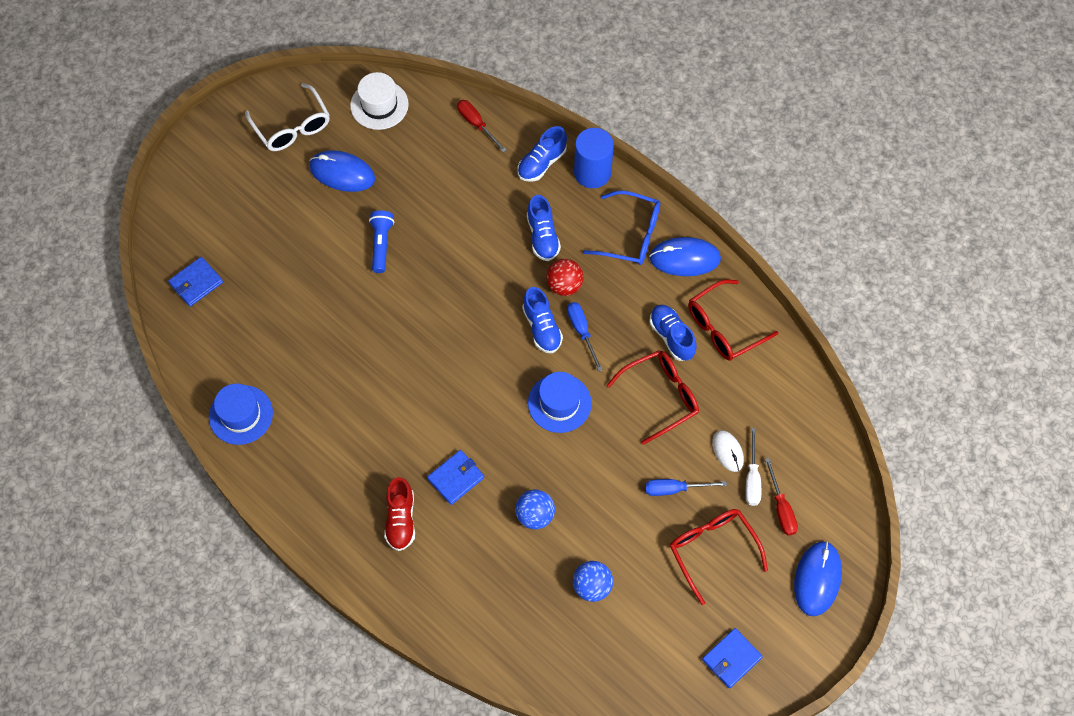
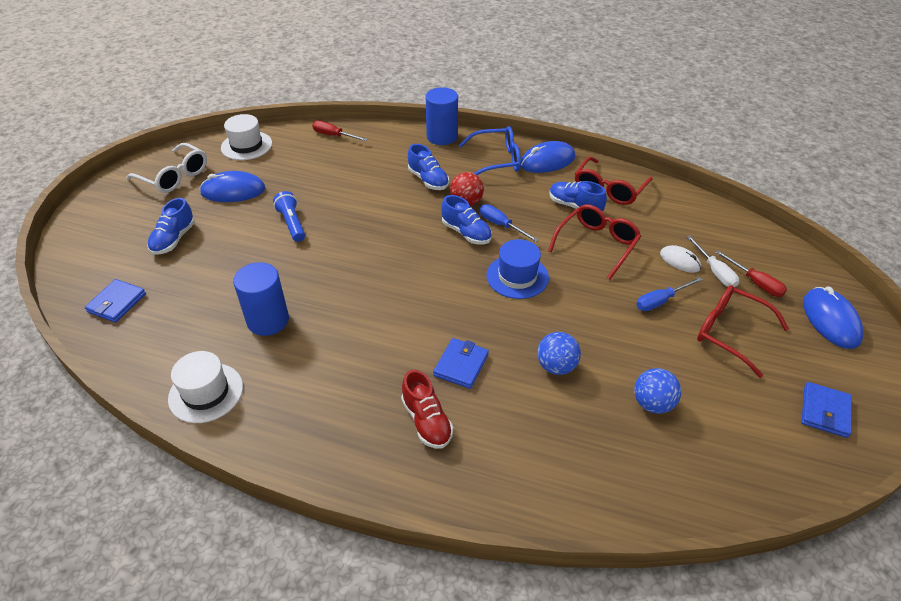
camera: 25 degrees left, 20 degrees down
(241, 415) = (206, 393): blue hat -> white hat
(315, 359) = (268, 320): none -> blue cylinder
(541, 163) = (399, 142): blue shoe -> blue shoe (174, 239)

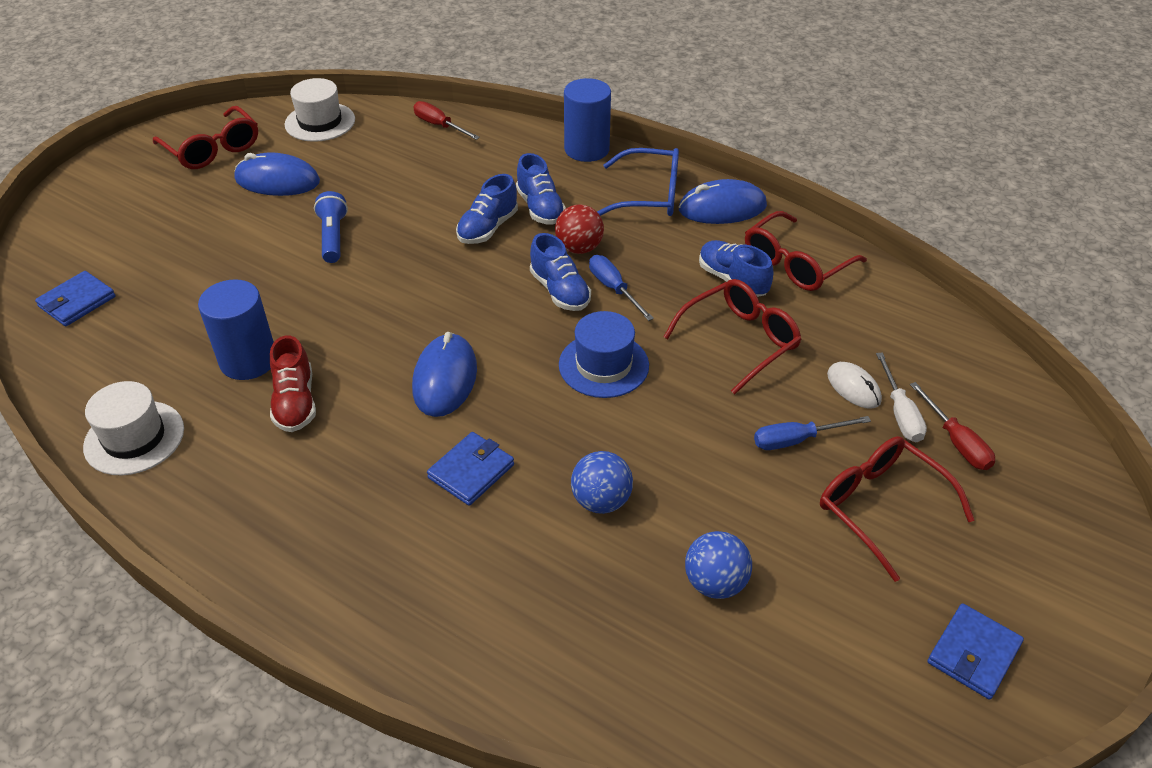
camera: 15 degrees right, 0 degrees up
(174, 176) = (212, 149): white glasses -> red glasses
(174, 239) = (178, 232): blue shoe -> blue shoe (488, 228)
(427, 421) = (392, 536): red shoe -> red shoe (295, 402)
(830, 320) = (1050, 521): blue mouse -> blue mouse (445, 379)

